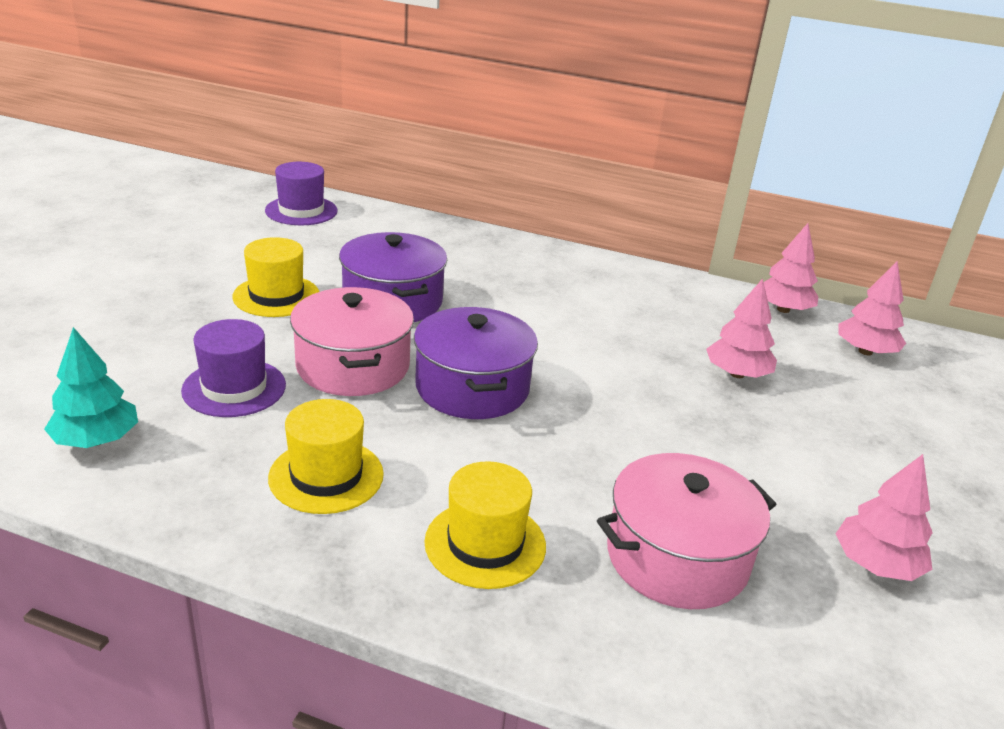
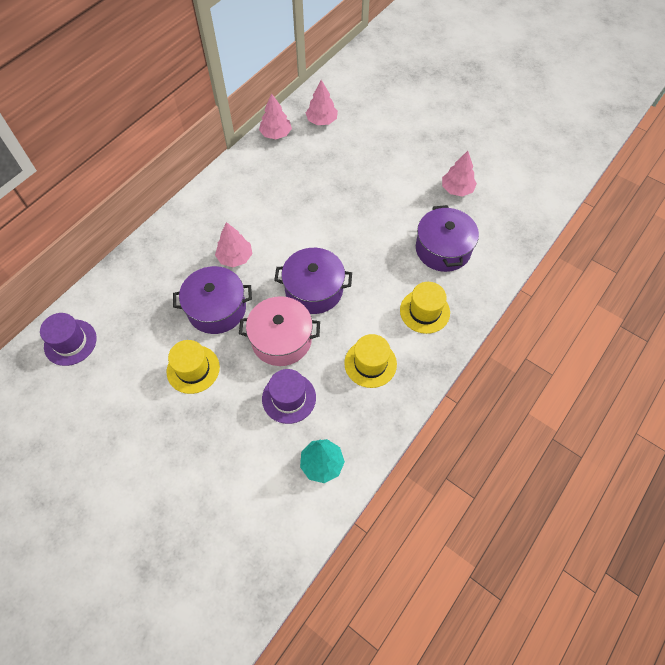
camera: 70 degrees left, 30 degrees up
(677, 557) = (443, 249): pink pot -> purple pot
(737, 374) = (328, 178): pink tree -> pink tree (235, 257)

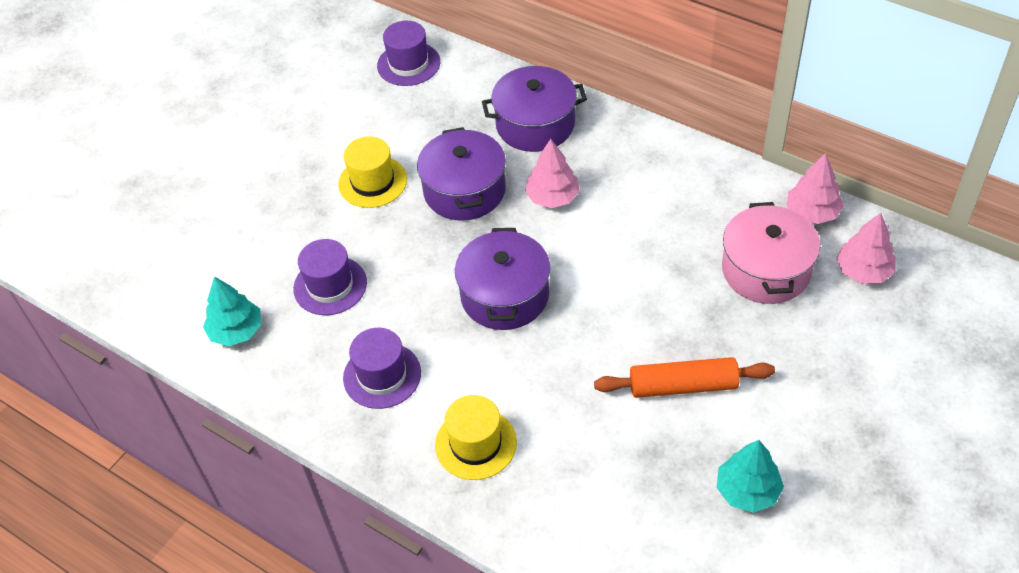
camera: 90 degrees right, 10 degrees down
(281, 339) = (419, 267): pink pot -> pink pot (766, 270)
(370, 363) = (382, 375): yellow hat -> purple hat
(390, 207) = (683, 386): none -> orange rolling pin
(443, 249) = (604, 468): purple pot -> purple pot (535, 124)
(457, 189) = (747, 490): pink tree -> turquoise tree

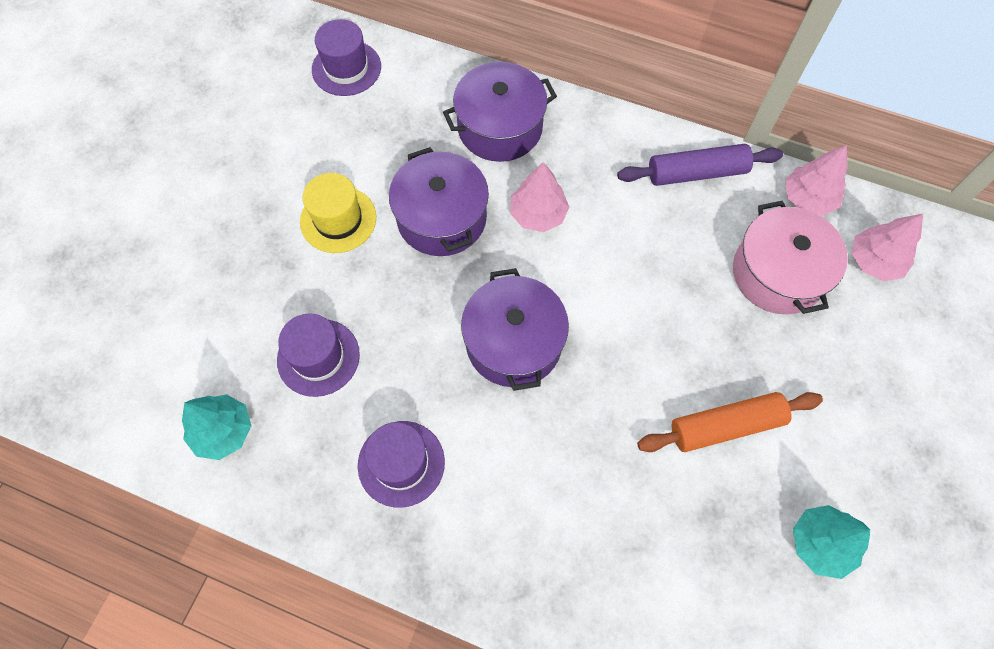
camera: 15 degrees left, 15 degrees up
(476, 444) = (523, 533): yellow hat -> none
(710, 180) = (696, 173): none -> purple rolling pin

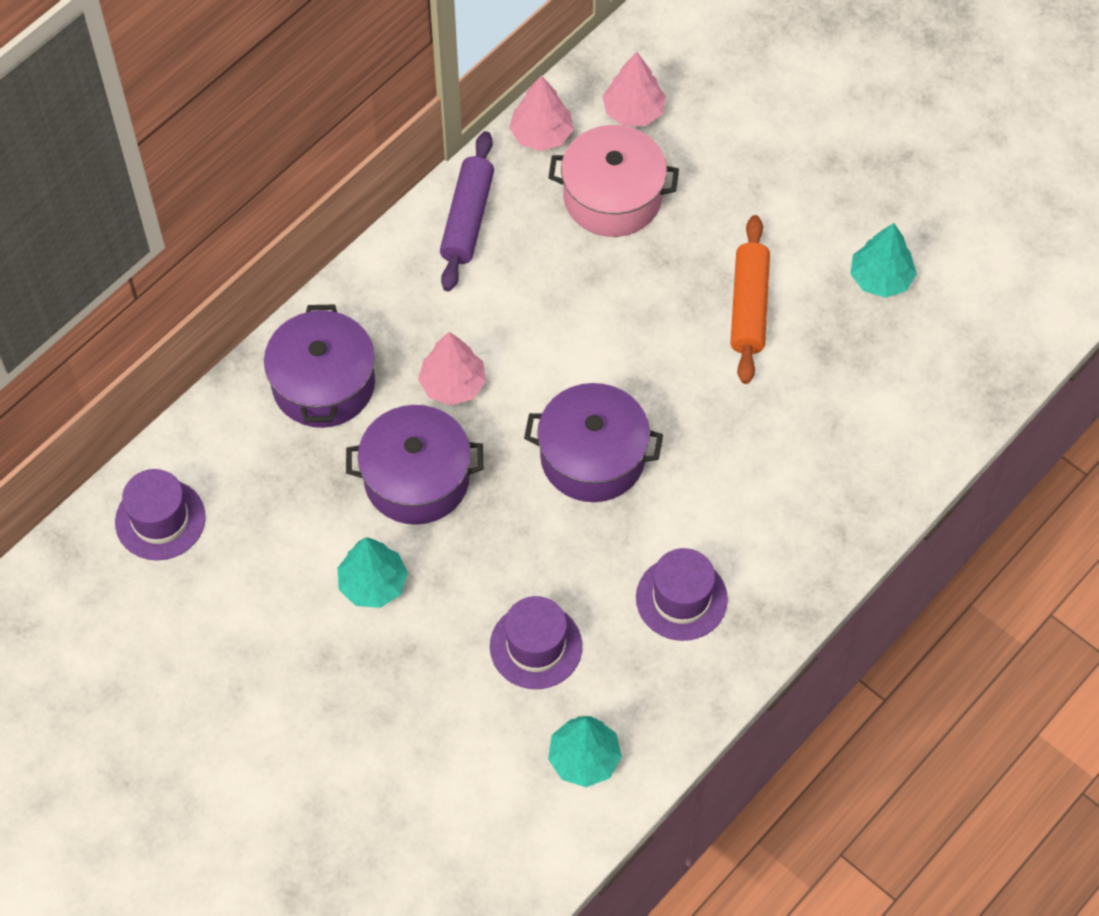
camera: 70 degrees left, 5 degrees down
(338, 219) = (373, 584): yellow hat -> turquoise tree

